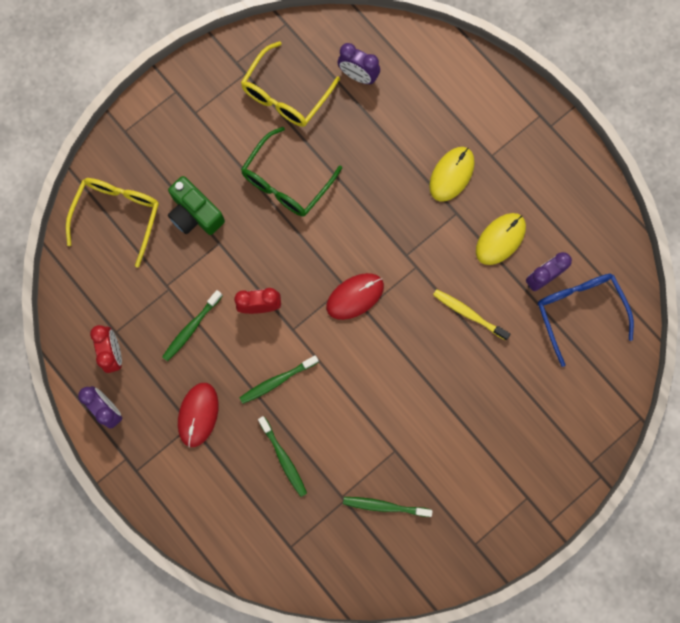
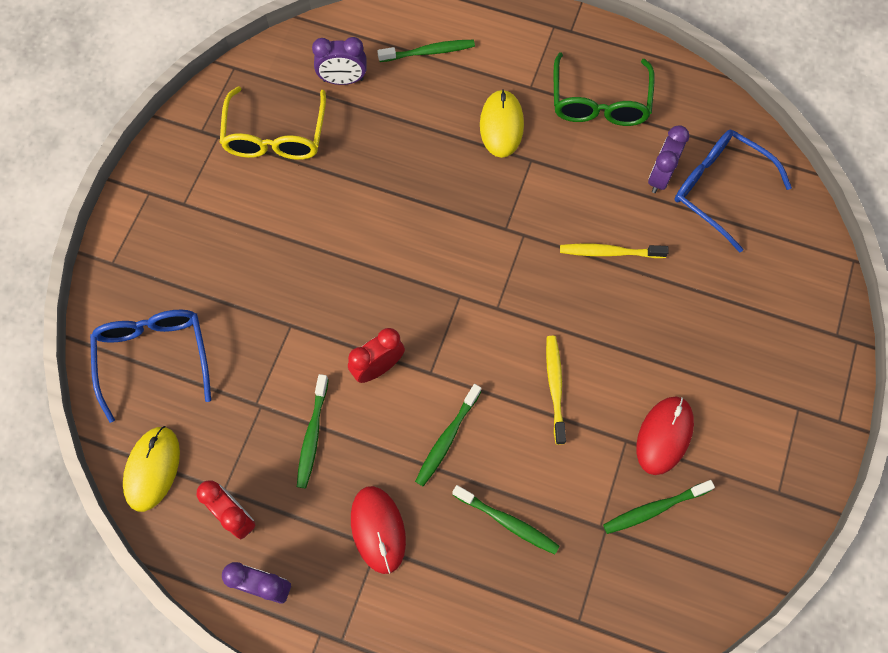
camera: 30 degrees left, 10 degrees down
(118, 215) = (154, 357): yellow glasses -> blue glasses
(195, 214) = (245, 308): green camera -> none
(286, 182) = (329, 222): green glasses -> green glasses (599, 102)
(355, 296) = (477, 300): red mouse -> red mouse (664, 435)
(370, 387) = (555, 387): none -> yellow toothbrush
(434, 87) = (429, 52): none -> green toothbrush
(500, 239) = (593, 161): yellow mouse -> yellow mouse (152, 469)

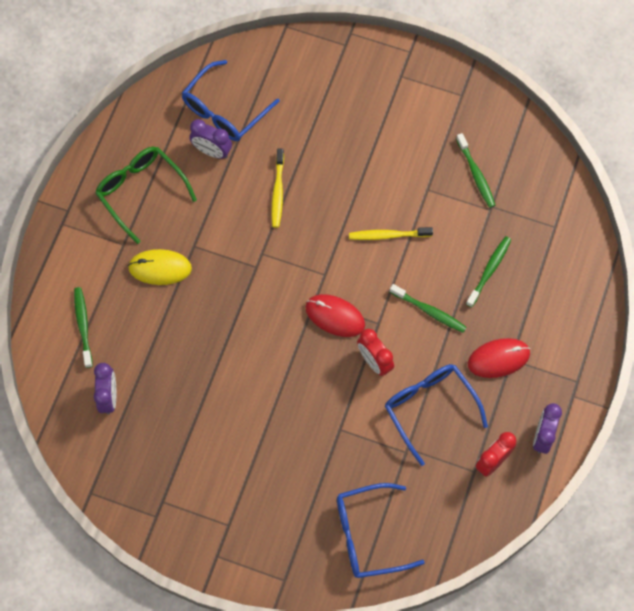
camera: 90 degrees left, 0 degrees up
(152, 469) = (459, 527): yellow mouse -> none
(275, 136) = (164, 452): yellow glasses -> none
(312, 435) = (429, 408): green toothbrush -> blue glasses
(599, 102) = (141, 192): green glasses -> green glasses turned 135 degrees counterclockwise
(664, 435) = (423, 164): red mouse -> red mouse (335, 316)

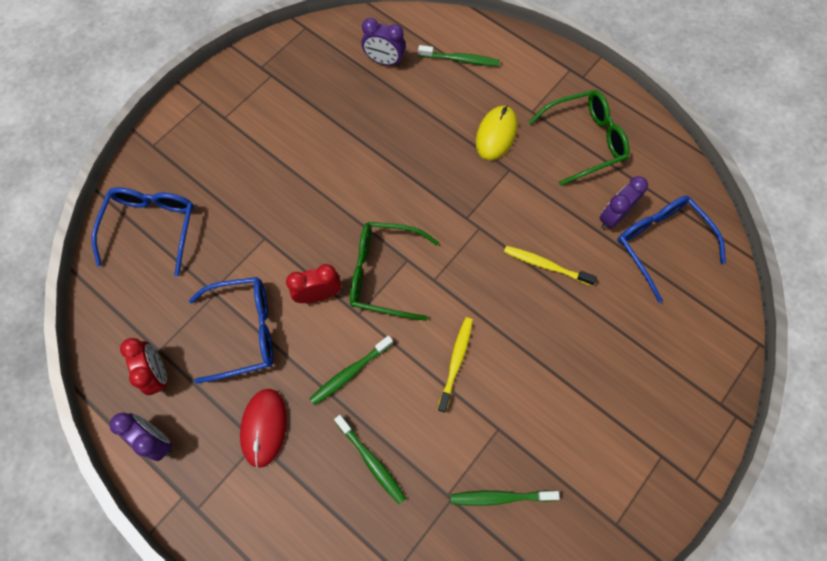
camera: 110 degrees right, 0 degrees up
(335, 316) = (383, 274): red mouse -> green glasses

